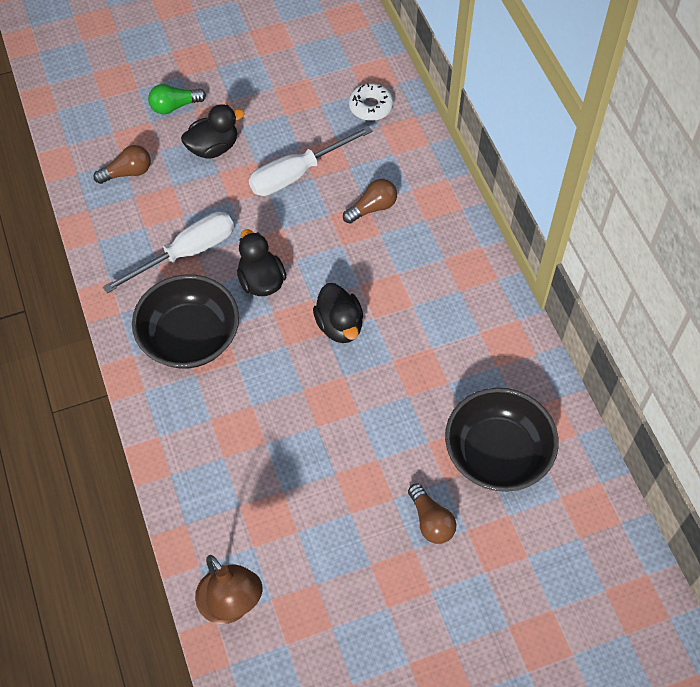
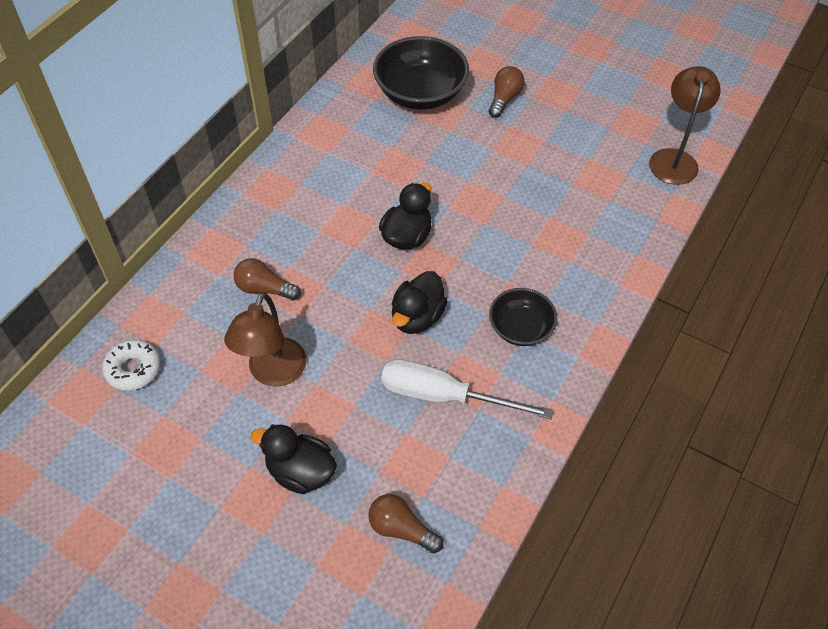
camera: 130 degrees left, 5 degrees down
(174, 106) = (273, 559): green light bulb -> none
(190, 337) = (520, 328): black bowl -> black bowl, size x0.59
(297, 174) = (273, 373): white screwdriver -> brown lamp

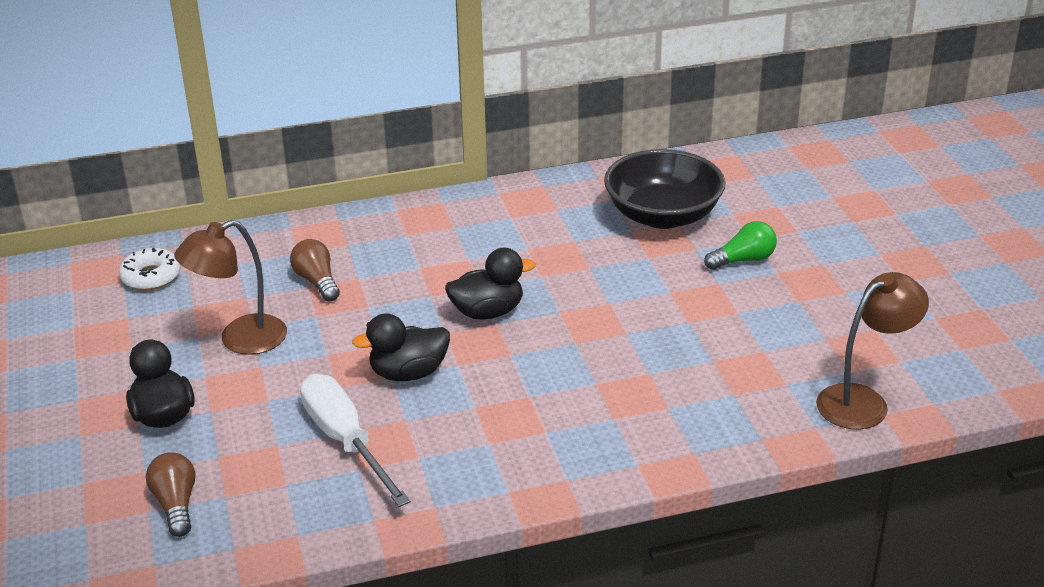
camera: 45 degrees right, 20 degrees down
(504, 99) = (743, 260): brown light bulb -> green light bulb
(520, 328) = (487, 437): black bowl -> none

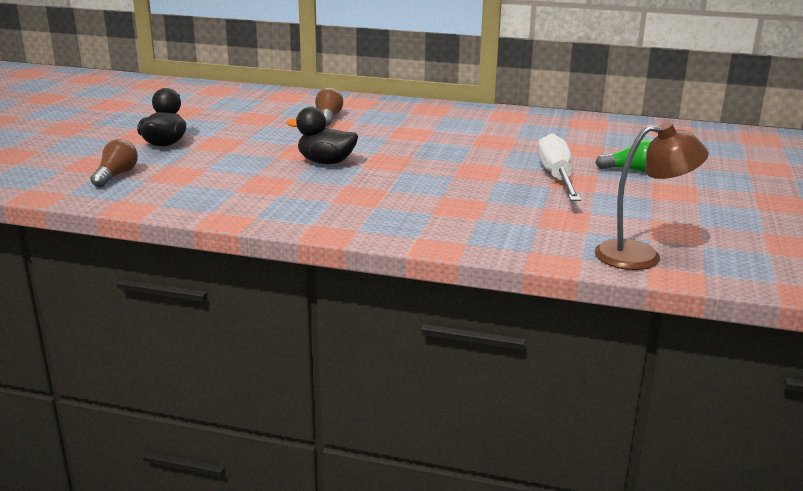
camera: 30 degrees right, 10 degrees down
(151, 277) = (241, 97): white donut -> none
(240, 340) = (251, 128): brown lamp -> none
(345, 441) = (246, 178): white screwdriver -> white screwdriver (557, 177)
(487, 312) = (414, 151): black duck -> none
(662, 215) = (596, 140): black bowl -> none

